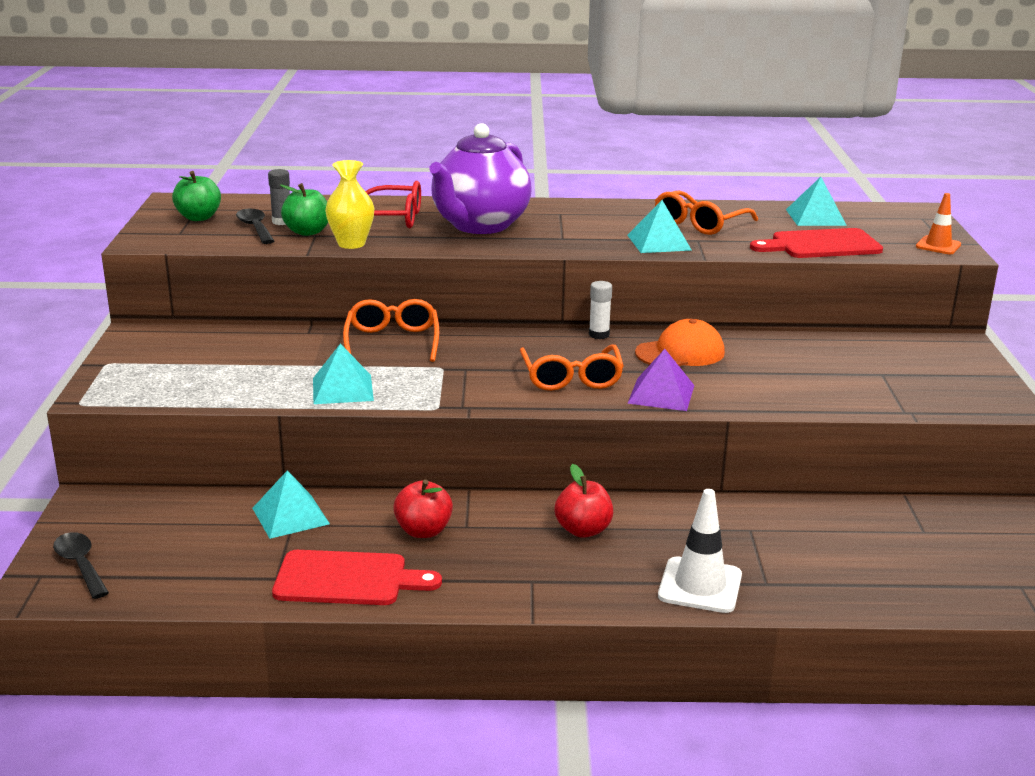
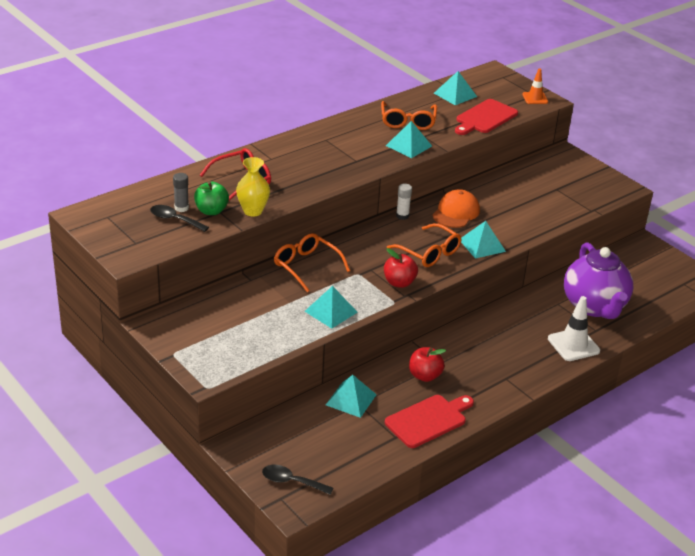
camera: 40 degrees left, 10 degrees up
(199, 217) = (124, 224): green apple -> none
(479, 225) = (299, 167): purple teapot -> purple teapot (594, 306)
(583, 530) = (492, 339): red apple -> red apple (399, 282)
(661, 394) = (482, 245): purple pyramid -> turquoise pyramid

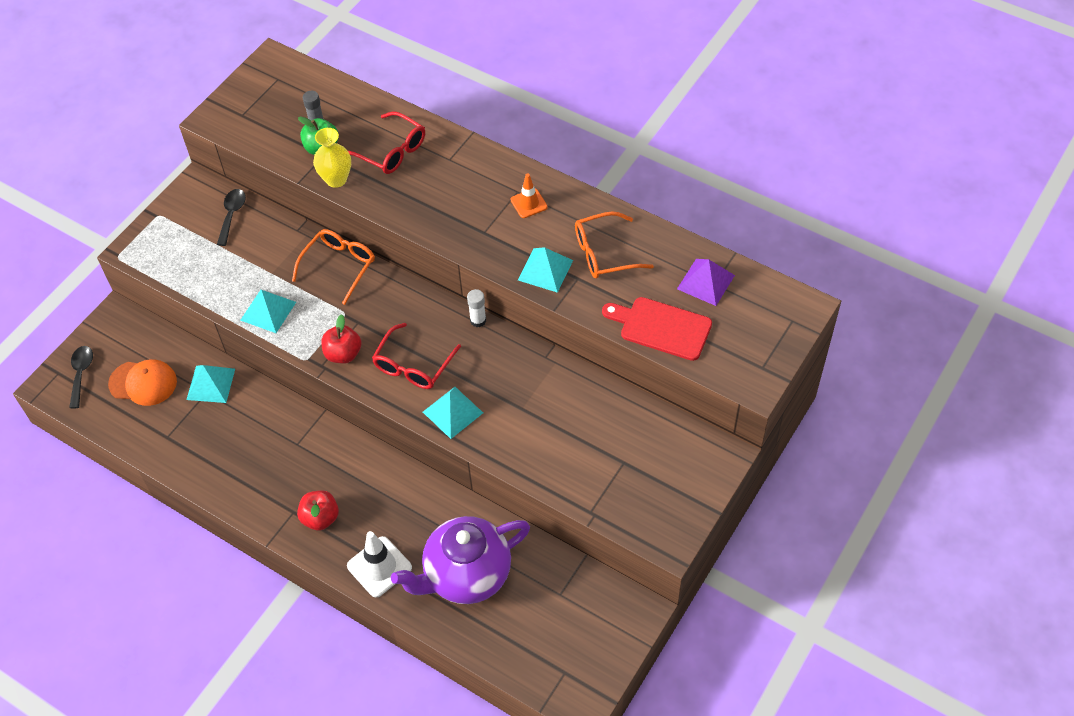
camera: 75 degrees right, 20 degrees up
(174, 220) = (293, 127): black spoon -> black spoon (232, 215)
(425, 376) = (270, 436): red apple -> red apple (320, 518)
(428, 420) = (200, 458): red cutting board -> none
(429, 253) = (413, 365): orange glasses -> red glasses
(455, 94) = (706, 282): turquoise pyramid -> purple pyramid
(456, 212) = (511, 369): orange cap -> orange cap (143, 383)
(535, 98) = (752, 370): orange traffic cone -> orange traffic cone (529, 203)

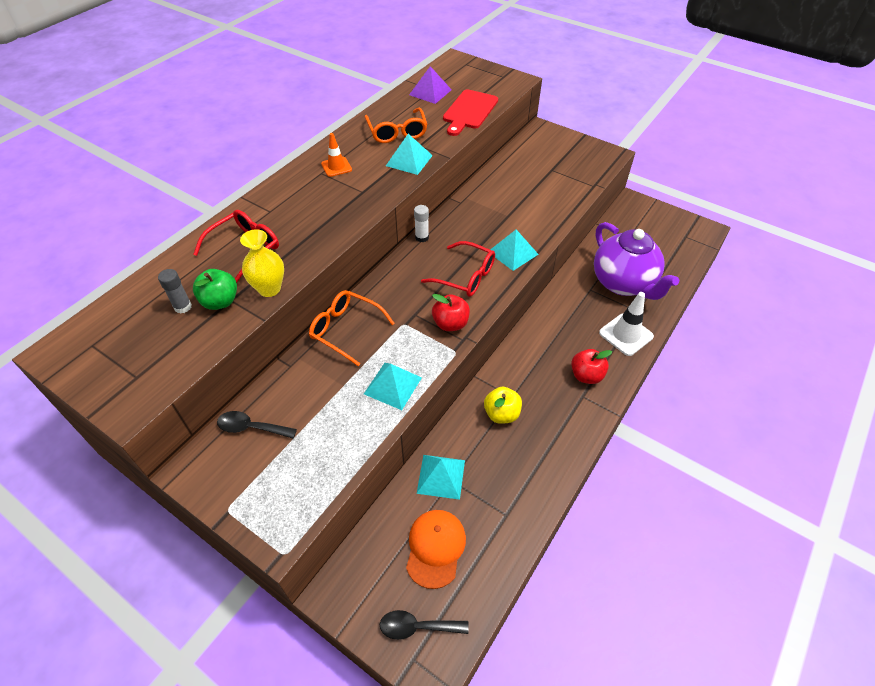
camera: 90 degrees left, 5 degrees down
(276, 434) = (501, 414): none -> yellow apple

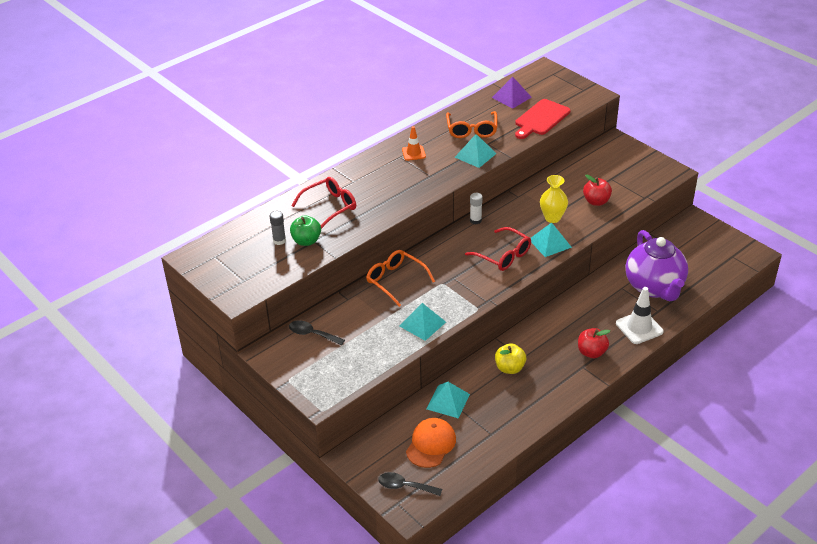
camera: 15 degrees right, 10 degrees down
(269, 289) = (343, 237): yellow vase -> yellow vase (552, 218)
(450, 324) = (480, 288): red apple -> red apple (596, 201)

